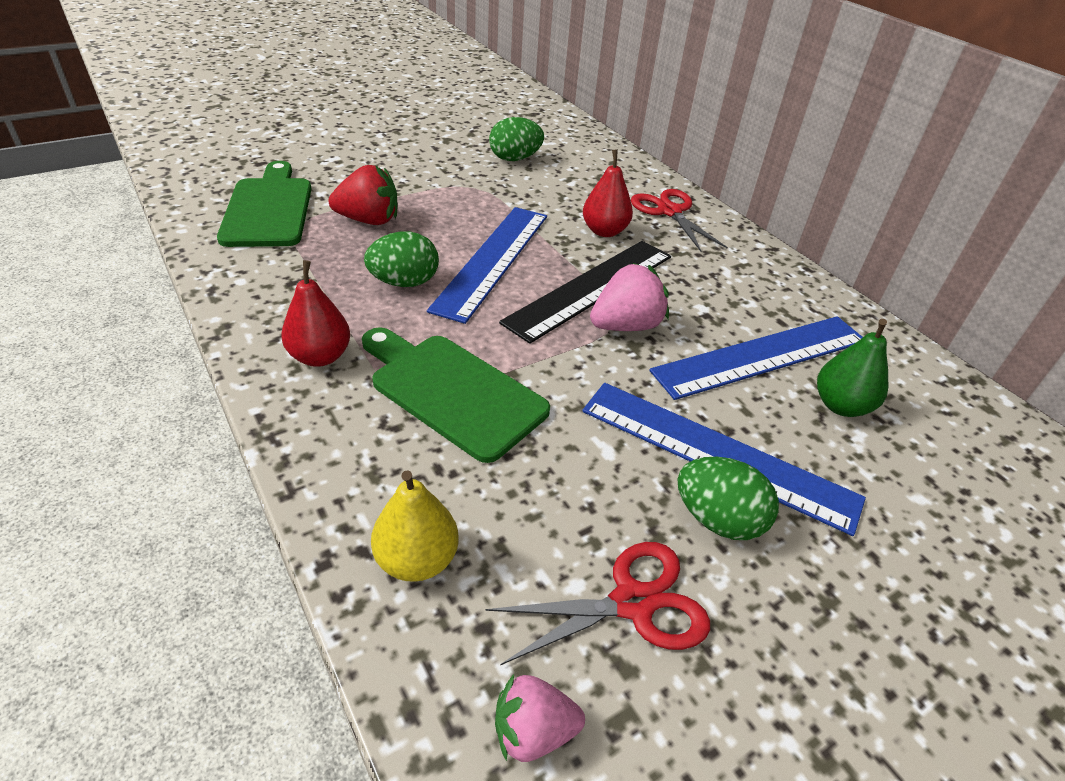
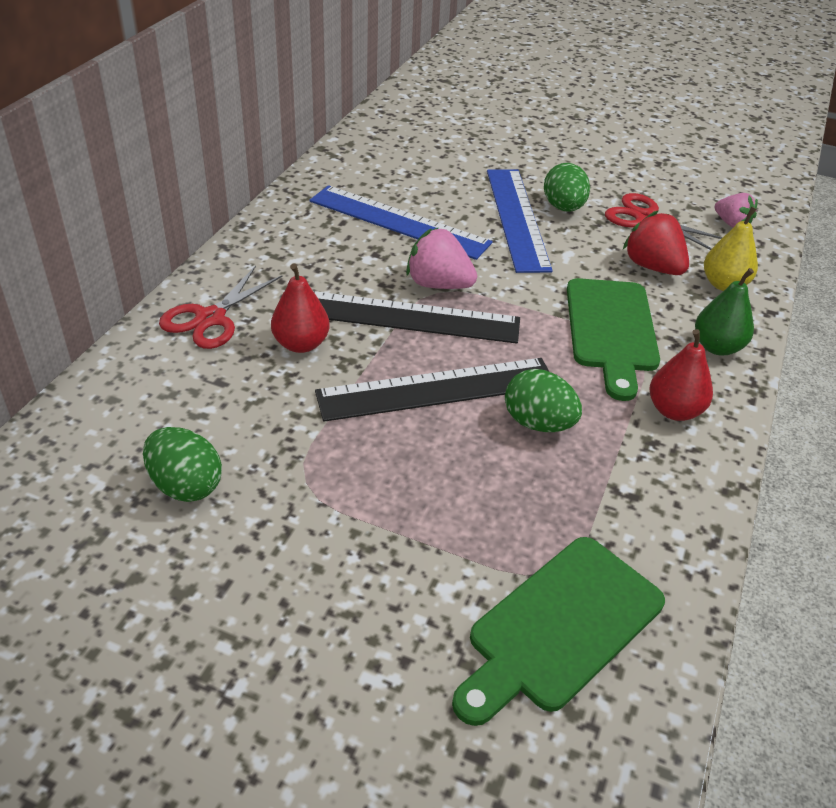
camera: 125 degrees left, 0 degrees up
(369, 220) = (476, 518): red strawberry -> red strawberry (652, 267)
(493, 260) = (437, 389): blue ruler -> black ruler
(841, 405) = (414, 187): green pear -> green pear (717, 347)

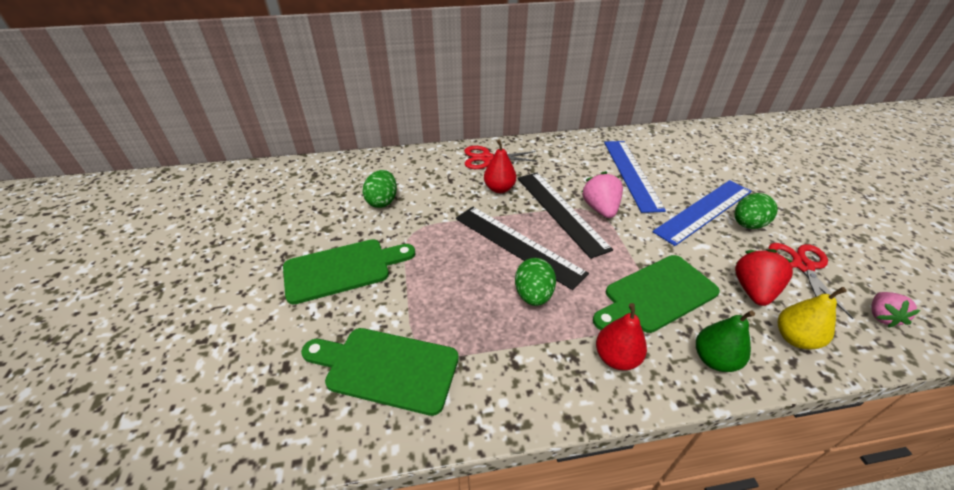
camera: 60 degrees right, 0 degrees up
(316, 605) = (342, 269): none -> green cutting board

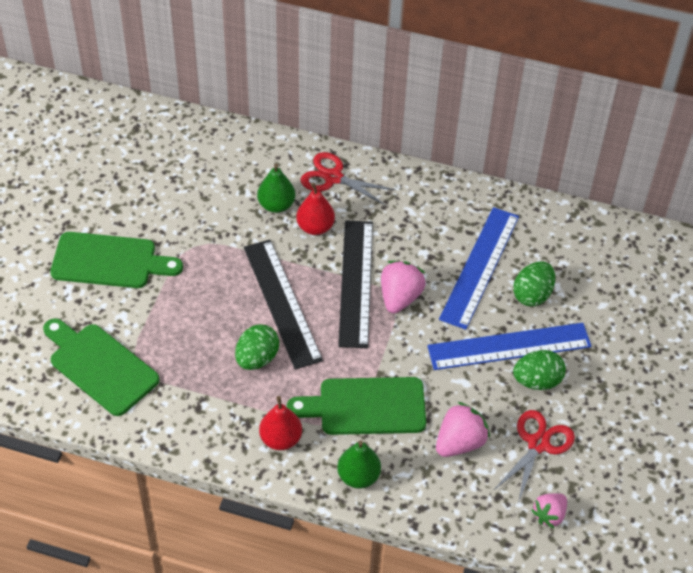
camera: 25 degrees right, 10 degrees up
(382, 201) = (185, 195): green egg -> green egg (532, 295)
(459, 185) = (276, 205): none -> green pear
(753, 290) = (459, 442): red strawberry -> pink strawberry
(794, 338) = (446, 494): yellow pear -> none

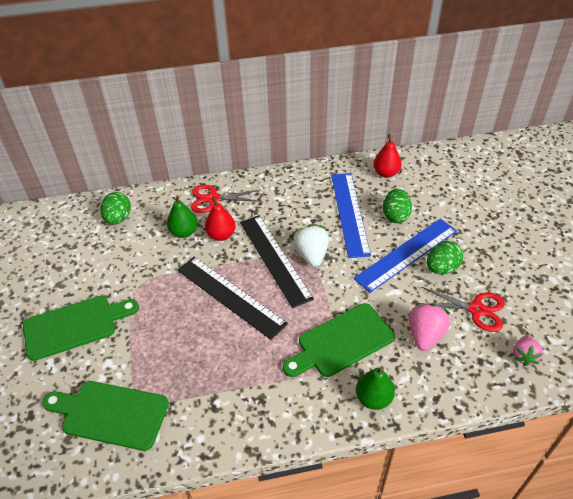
camera: 25 degrees left, 5 degrees down
(257, 358) = (237, 345): green egg -> green egg (118, 218)
(281, 439) = (295, 399): red pear -> red pear (386, 173)
(400, 297) = (311, 255): pink strawberry -> white strawberry
(538, 444) = (476, 309): red scissors -> red scissors turned 105 degrees clockwise

